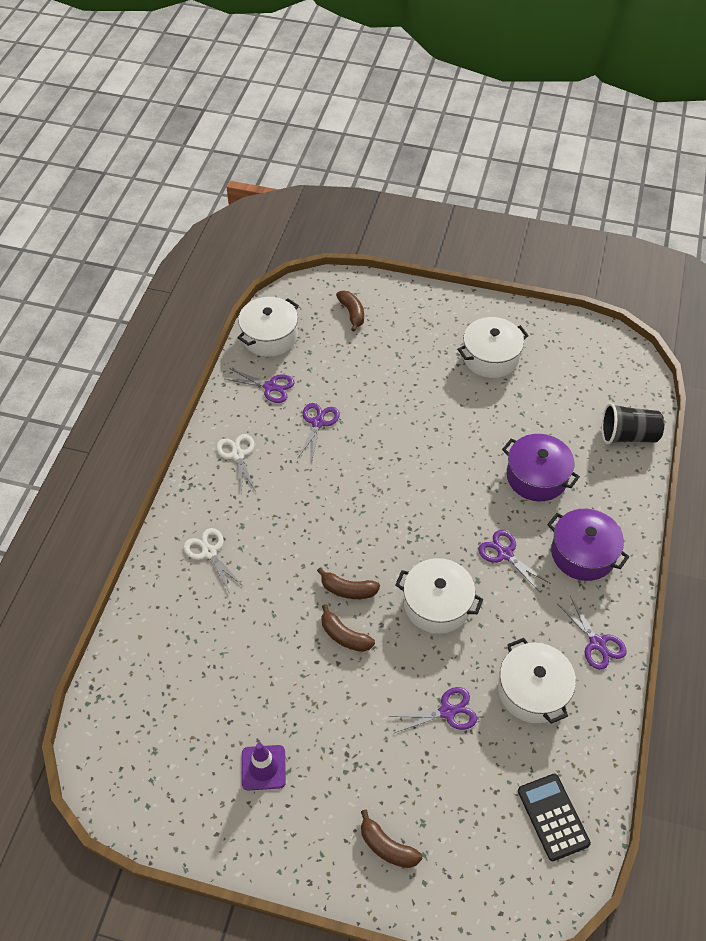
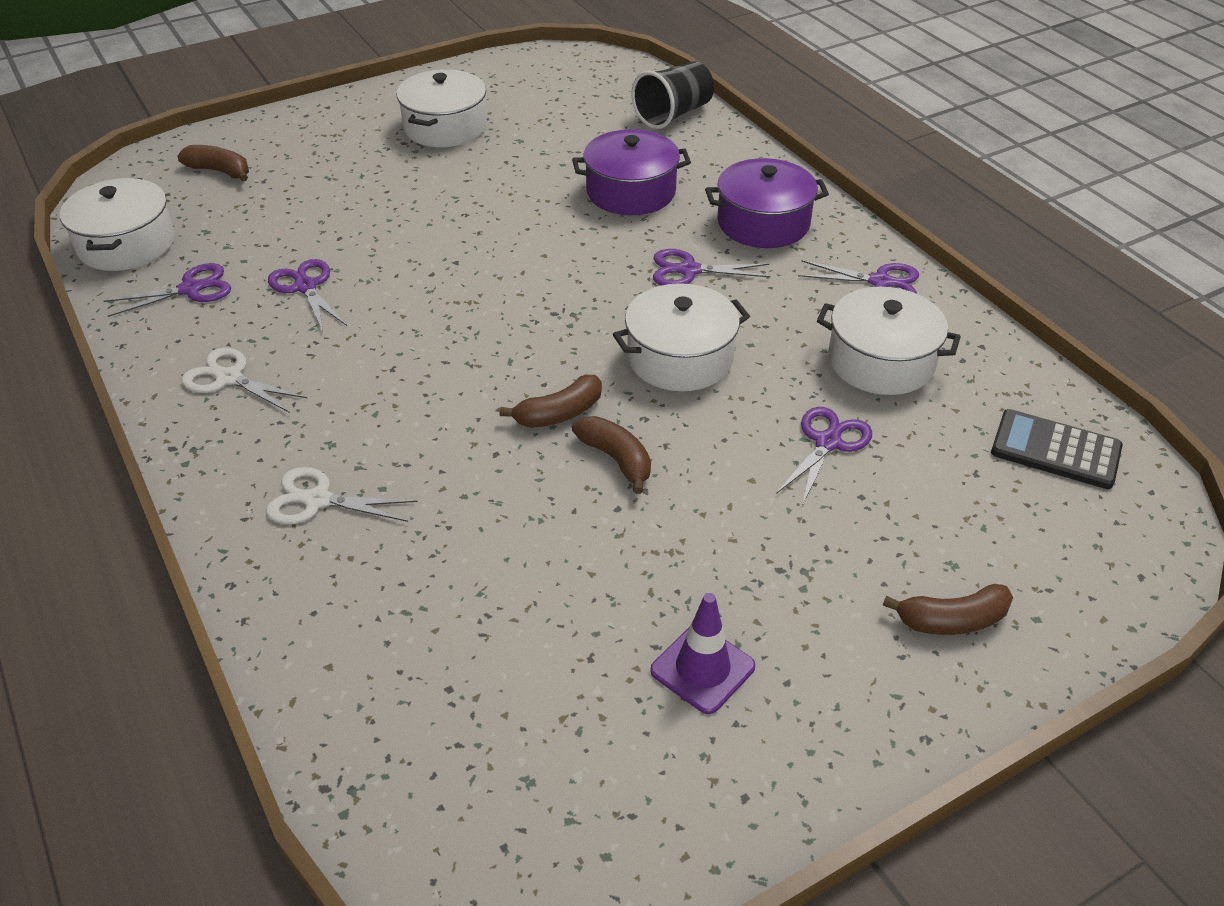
camera: 45 degrees left, 10 degrees down
(344, 636) = (616, 459): brown banana -> brown banana turned 120 degrees counterclockwise

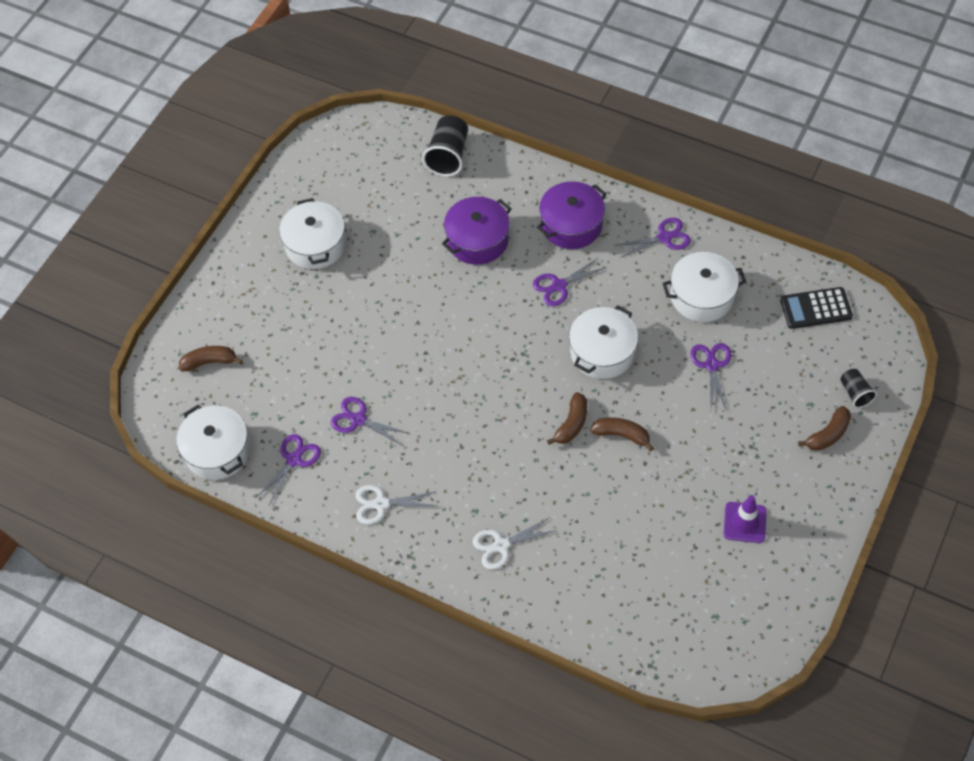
camera: 30 degrees left, 15 degrees up
(1045, 587) = (855, 393): none -> black cup

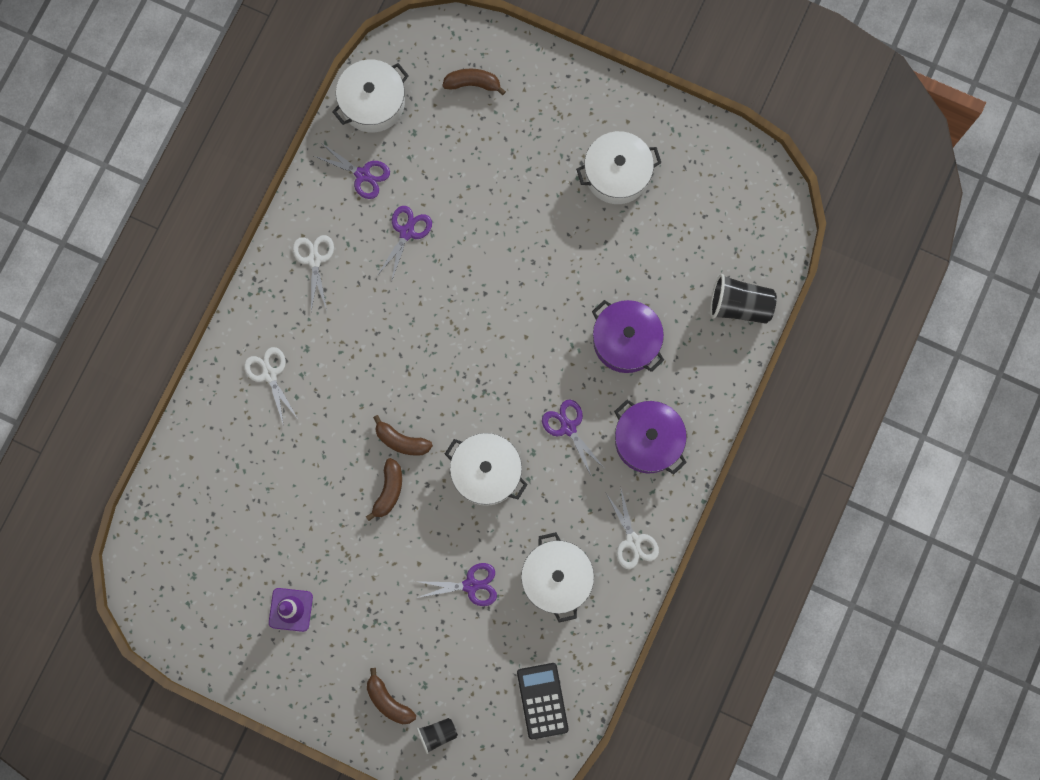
camera: 85 degrees right, 20 degrees up
(209, 362) = (472, 84): brown banana -> brown banana turned 75 degrees counterclockwise
(664, 237) = (633, 541): purple scissors -> white scissors

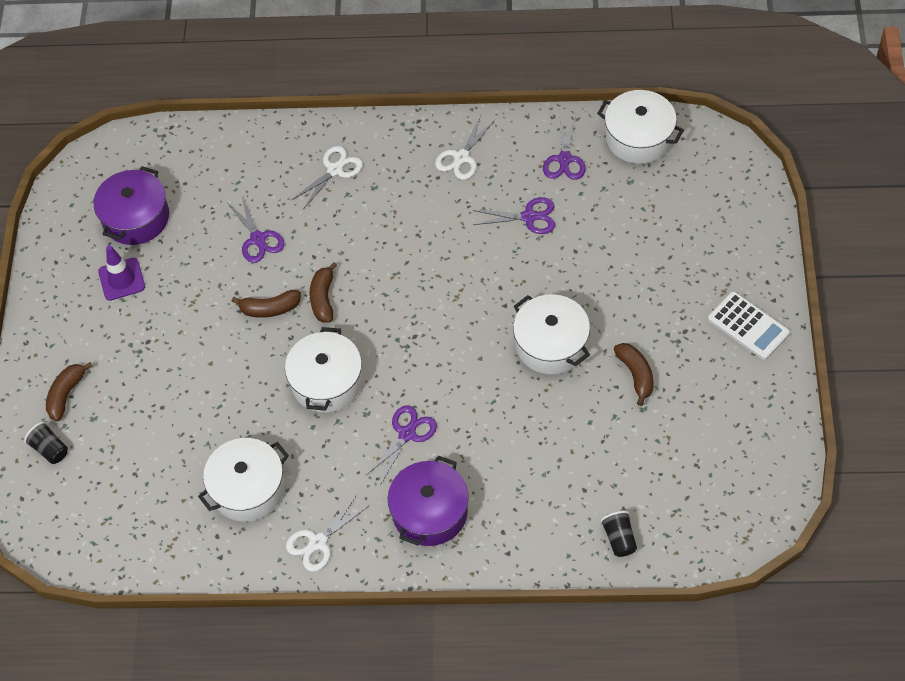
camera: 70 degrees right, 20 degrees down
(314, 260) = (461, 157): white scissors -> white scissors turned 150 degrees clockwise
(471, 585) = (208, 416): purple scissors -> purple scissors (258, 239)
(472, 84) = (708, 207): brown banana -> brown banana (636, 375)
(542, 700) = (118, 528): black calculator -> none
(601, 112) = (748, 326): none -> white calculator
(617, 174) = (693, 367): white pot -> white pot (551, 344)
(626, 341) = (523, 448): purple pot -> purple pot (136, 217)
(739, 305) = (619, 539): black cup -> black cup, size x0.58

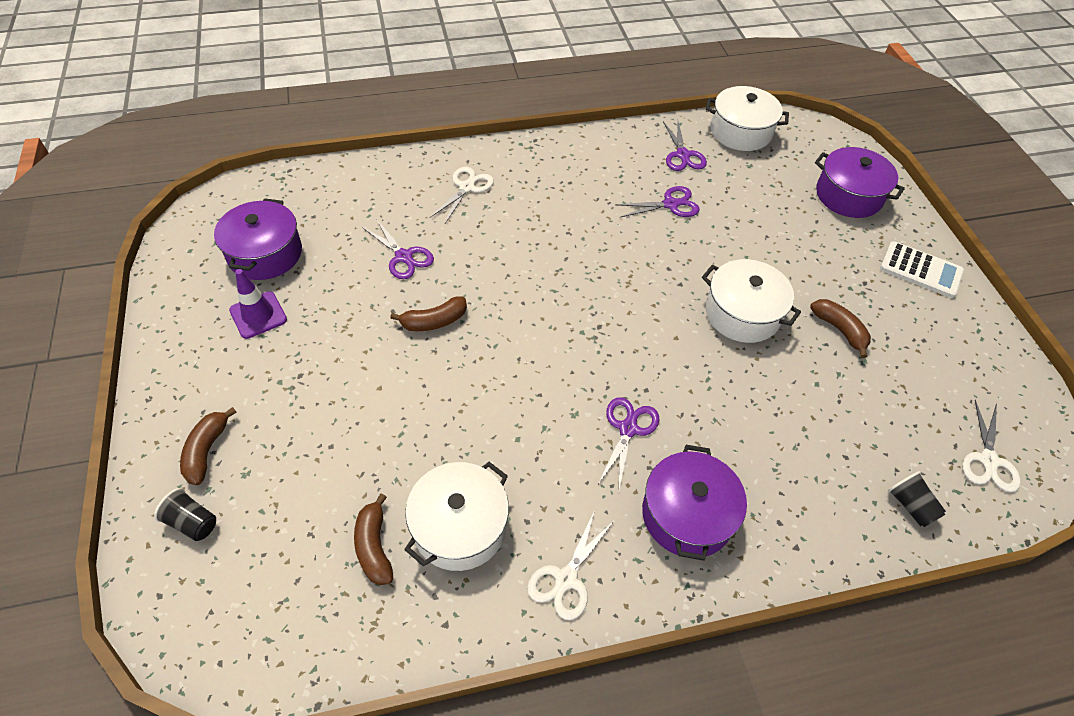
camera: 20 degrees left, 5 degrees down
(323, 299) = (490, 303): brown banana -> brown banana (374, 547)
(327, 382) = (519, 387): white pot -> none
(461, 157) = (586, 164): white scissors -> white scissors (988, 461)
(718, 232) = (848, 195): none -> purple pot

